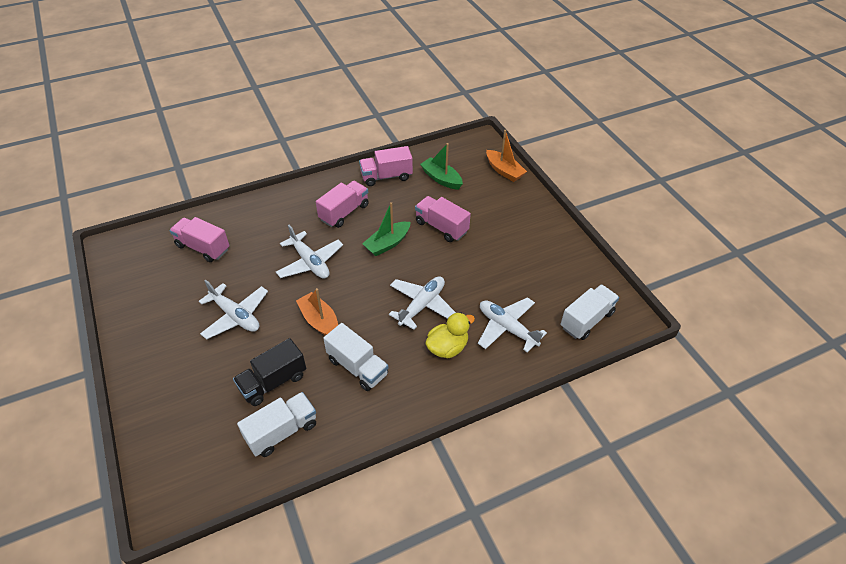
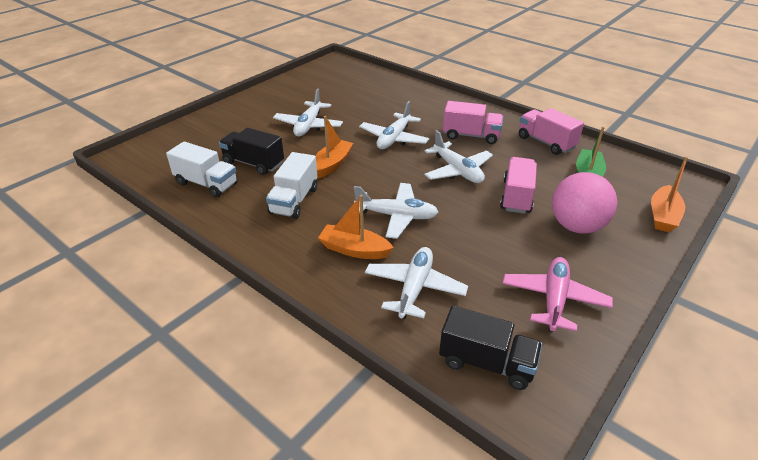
camera: 65 degrees right, 10 degrees down
(203, 247) = (365, 90): pink truck -> none
(387, 244) = (457, 171): green boat -> white plane
(447, 347) = (354, 250): yellow duck -> orange boat
(491, 215) = (576, 226): none -> pink ball
(551, 262) = (554, 299): none -> pink plane
(586, 320) = (486, 363): white truck -> black truck

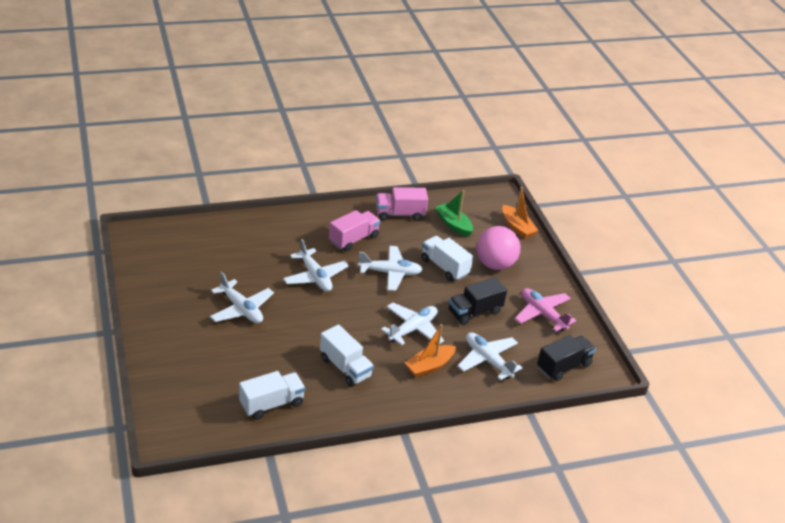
camera: 60 degrees left, 0 degrees up
(253, 163) = (269, 366): black truck -> black truck (474, 312)
(332, 164) = (317, 326): orange boat -> none
(516, 196) = (444, 267): pink truck -> white truck

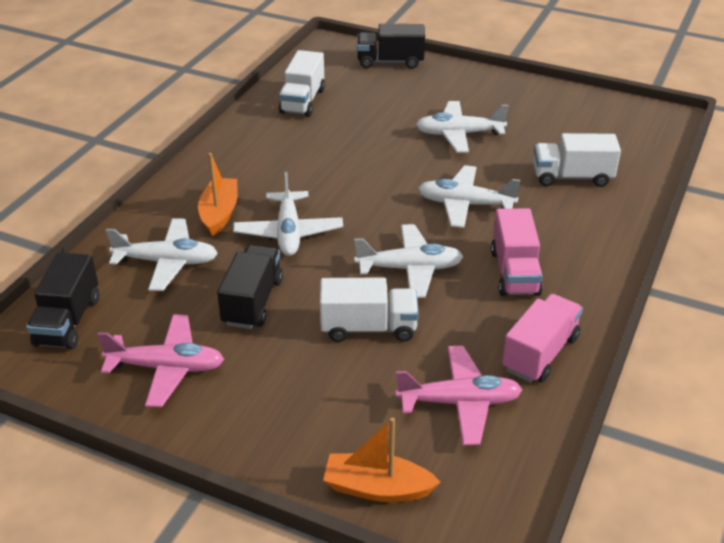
camera: 135 degrees right, 0 degrees up
(167, 388) = (390, 62): none -> black truck
(345, 367) = (293, 159): white truck -> white truck (572, 177)
(390, 273) = (409, 269): white plane -> white plane turned 135 degrees counterclockwise
(453, 224) = (459, 402): green boat -> pink plane
(495, 264) = (318, 388): pink ball -> none

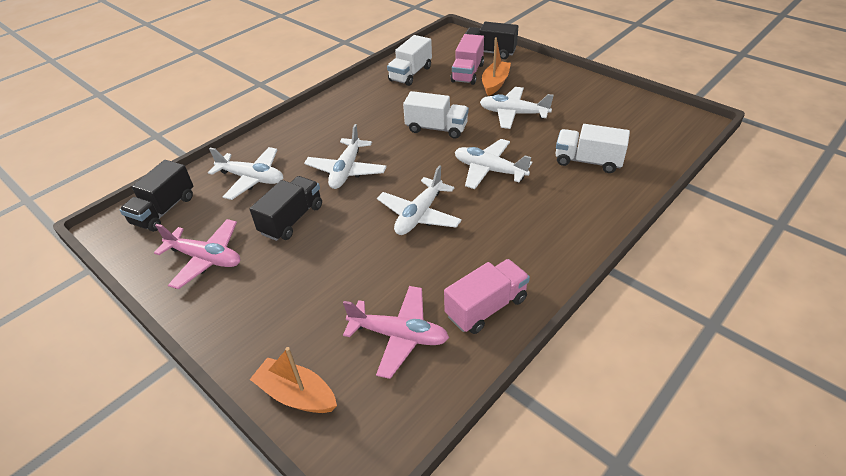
camera: 20 degrees right, 5 degrees up
(219, 213) = (307, 148): orange boat -> orange boat (495, 83)
(368, 328) = (363, 257): white truck -> white truck (436, 128)
(409, 269) = (419, 215): white plane -> white plane turned 105 degrees clockwise
(514, 272) = (500, 233): pink truck -> pink truck (467, 73)

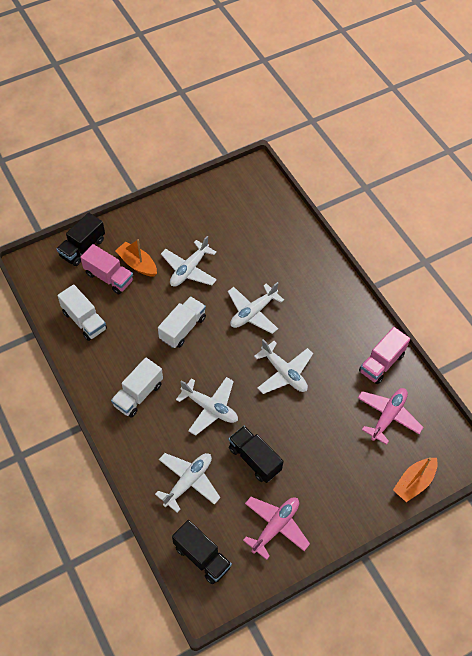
camera: 75 degrees left, 15 degrees up
(486, 307) = (381, 363): pink truck -> pink truck turned 120 degrees counterclockwise
(588, 161) = (270, 250): white truck -> white truck (138, 394)

